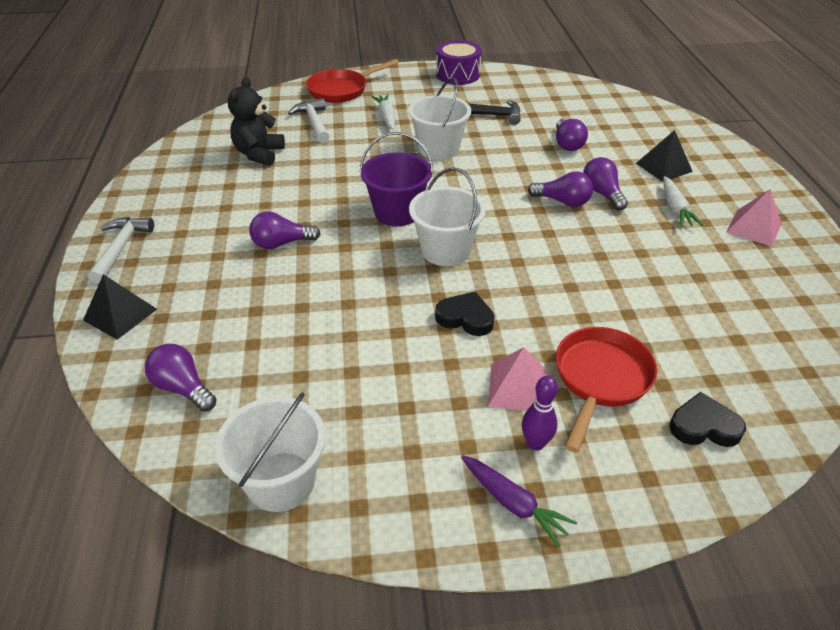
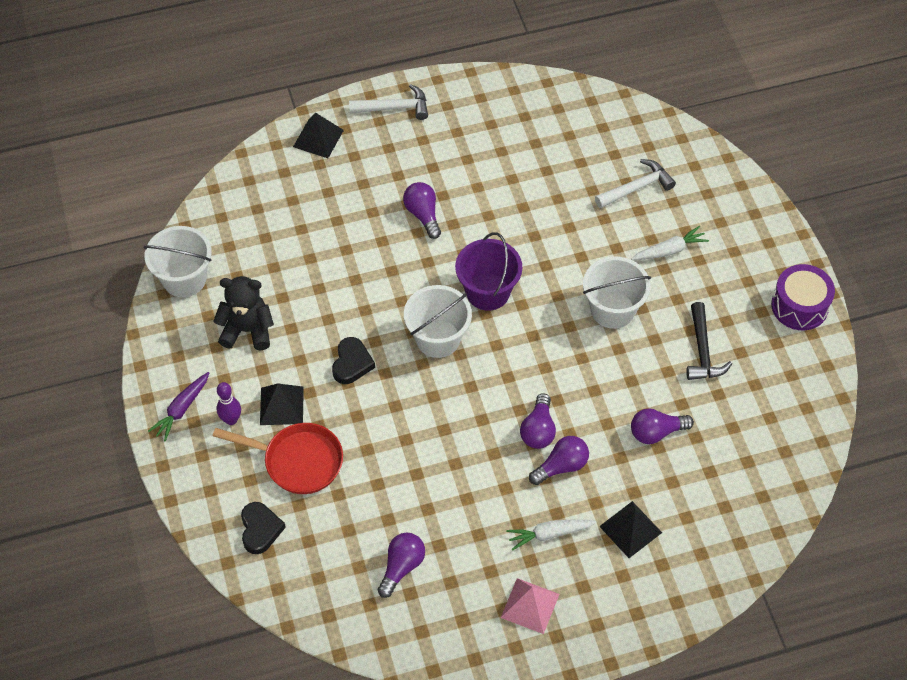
camera: 80 degrees right, 15 degrees up
(183, 388) = (253, 201): purple light bulb -> purple light bulb (402, 567)
(259, 154) = (561, 158): black teddy bear -> black teddy bear (247, 330)
(341, 90) = (719, 195): red pan -> none
(517, 387) = (281, 405): pink pyramid -> black pyramid

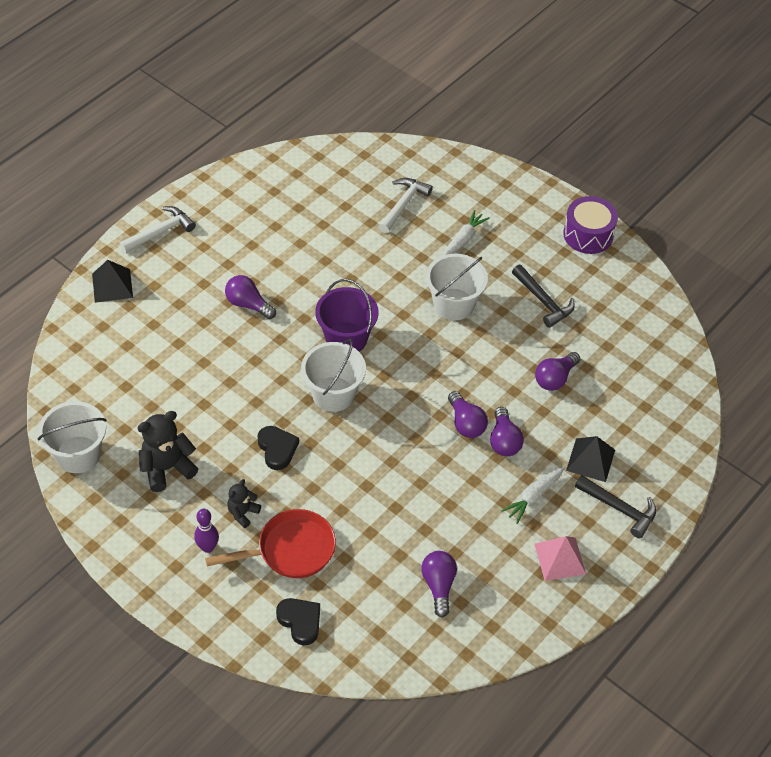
camera: 35 degrees left, 5 degrees down
(181, 409) = (157, 562): purple carrot -> none
(281, 405) = (243, 513): black pyramid -> black teddy bear
(561, 466) = (504, 441): purple light bulb -> purple light bulb turned 150 degrees clockwise
(622, 591) = (619, 509): none -> black hammer

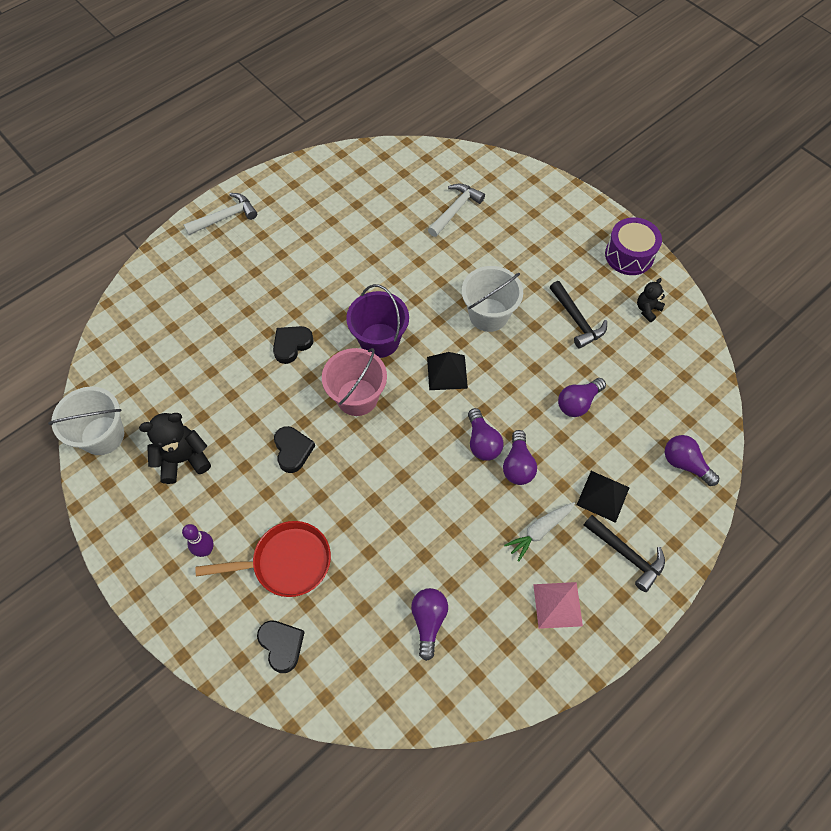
camera: 10 degrees right, 10 degrees up
(112, 285) = (170, 266): black pyramid -> black pyramid (447, 372)
(243, 513) = (247, 516): black teddy bear -> black teddy bear (647, 309)
(248, 304) = (292, 296): purple light bulb -> purple light bulb (684, 463)
(256, 351) = (292, 345): none -> black heart
(333, 394) = (357, 397): white bucket -> pink bucket
(463, 239) = (507, 249): white carrot -> none

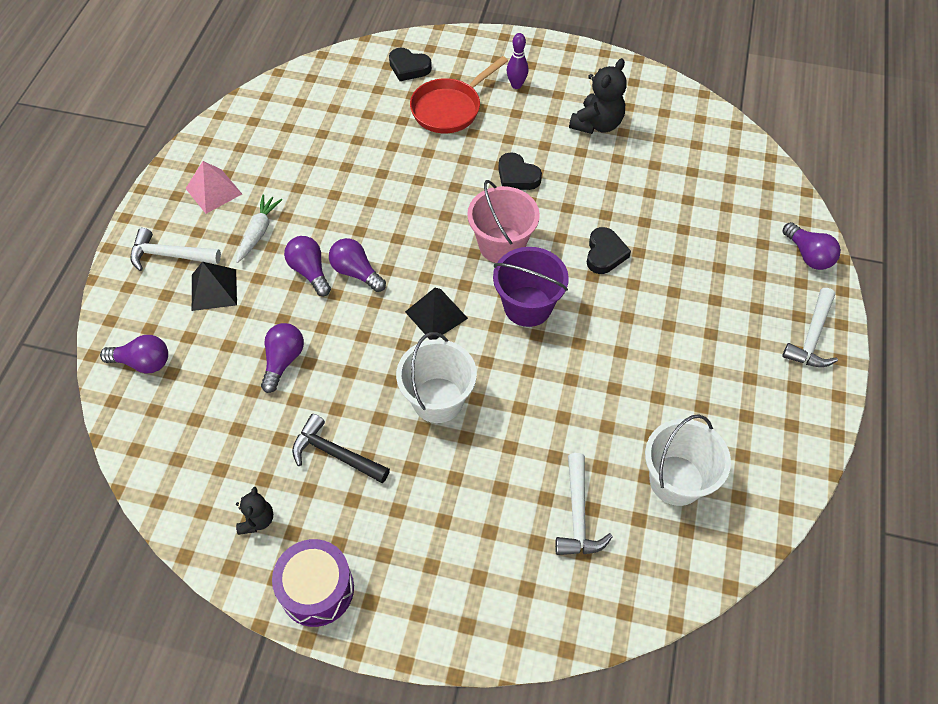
camera: 145 degrees right, 5 degrees down
(102, 435) = (676, 105): white bucket -> white bucket (676, 480)
(428, 621) = (312, 131): purple light bulb -> purple light bulb (808, 255)
(626, 554) = (170, 255): black hammer -> white hammer

